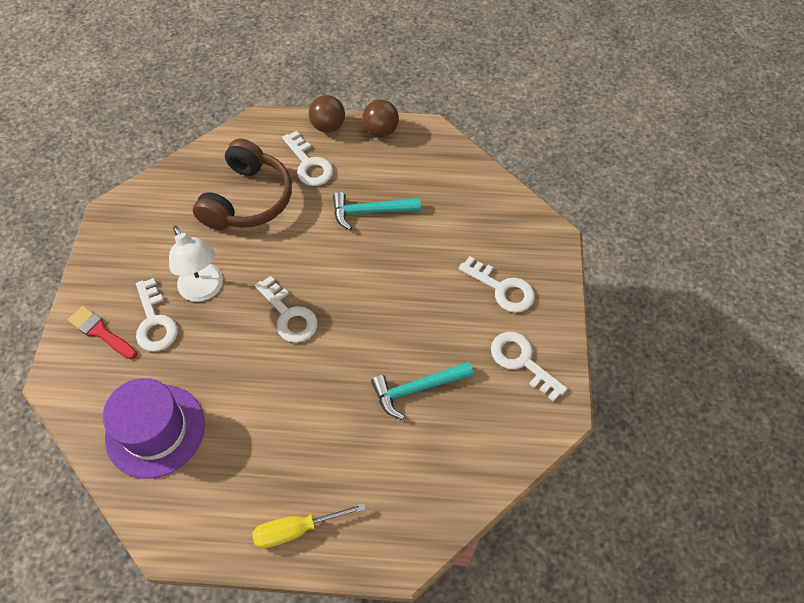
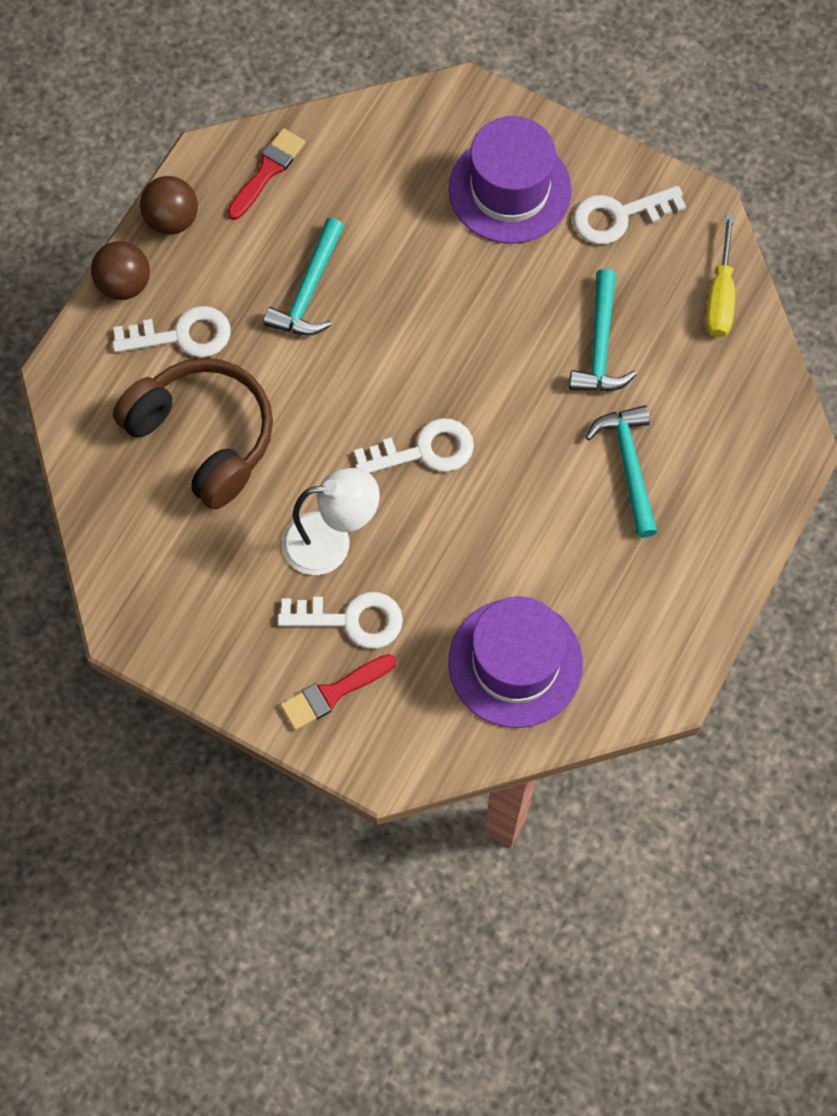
camera: 65 degrees left, 10 degrees up
(296, 529) = (715, 543): yellow screwdriver -> yellow screwdriver (720, 296)
(333, 444) = (629, 466): none -> turquoise hammer
(438, 161) = (267, 171): none -> red brush
(502, 289) = (509, 189): white key -> purple hat

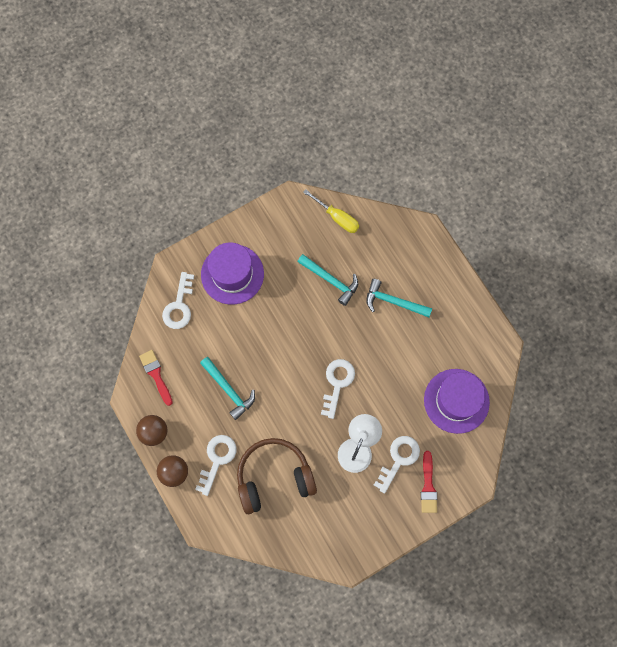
camera: 60 degrees left, 5 degrees up
(618, 216) = (274, 236): white key -> white key (179, 306)

